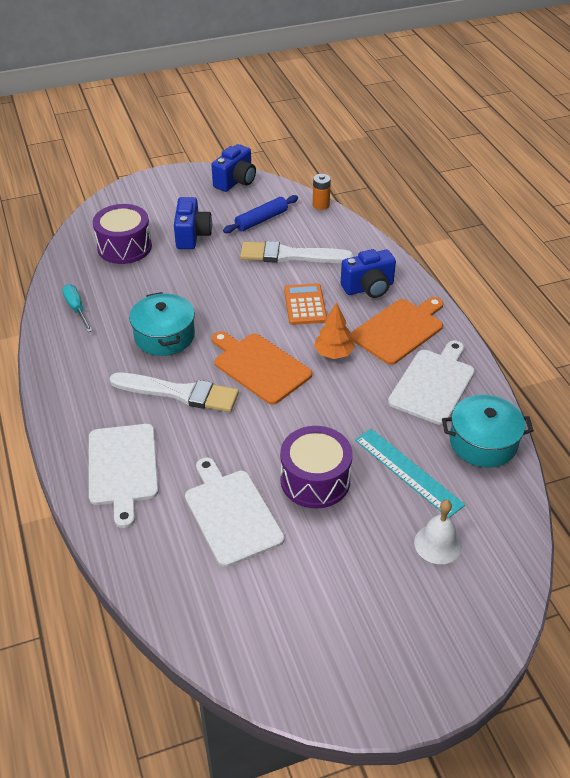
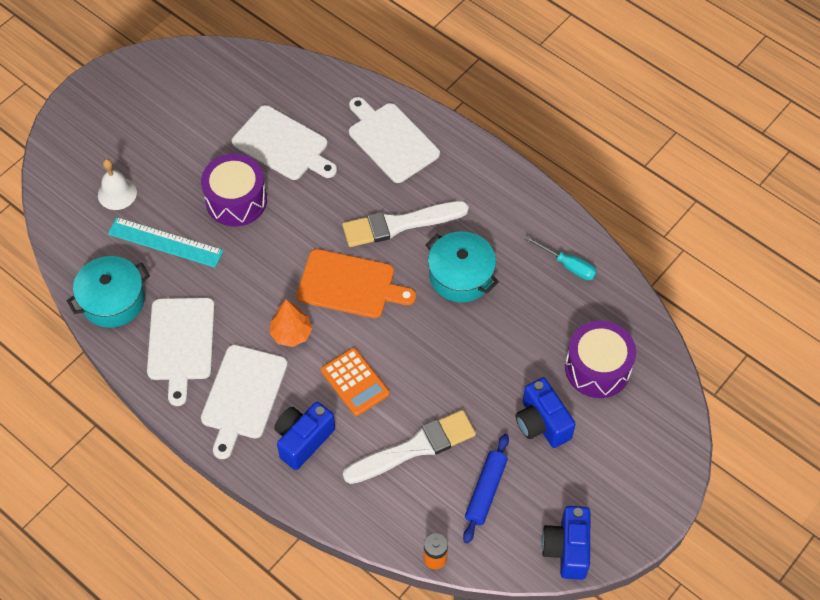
camera: 150 degrees right, 15 degrees up
(399, 330) = (243, 396): orange cutting board -> white cutting board

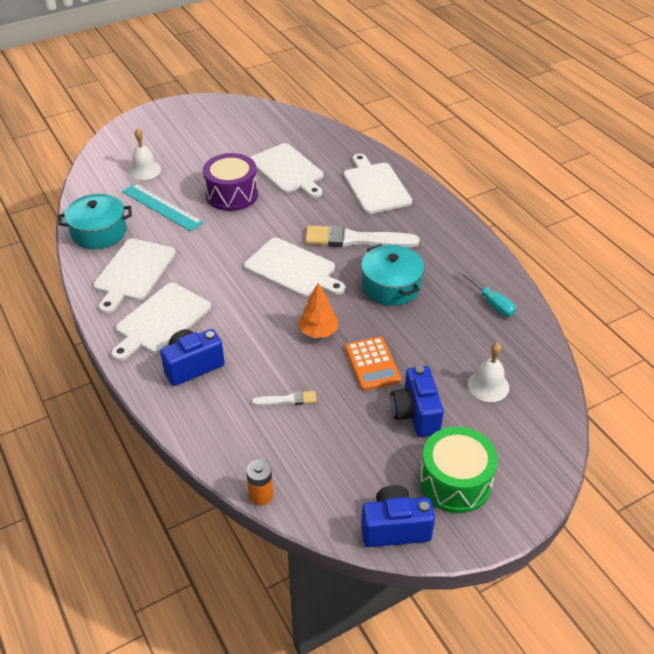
camera: 20 degrees right, 15 degrees down
(291, 333) = (225, 289): orange tree -> orange tree (318, 332)
(350, 285) = (293, 269): orange cutting board -> white cutting board
(355, 382) = (260, 336): orange calculator -> orange calculator (372, 364)
(414, 448) = (287, 400): white brush -> white brush, size x0.47
(485, 491) = (337, 453): blue rolling pin -> none
(567, 549) = (395, 528): blue camera -> blue camera turned 60 degrees clockwise
(597, 368) = (488, 385): purple drum -> white bell
(602, 484) = (455, 482): none -> green drum

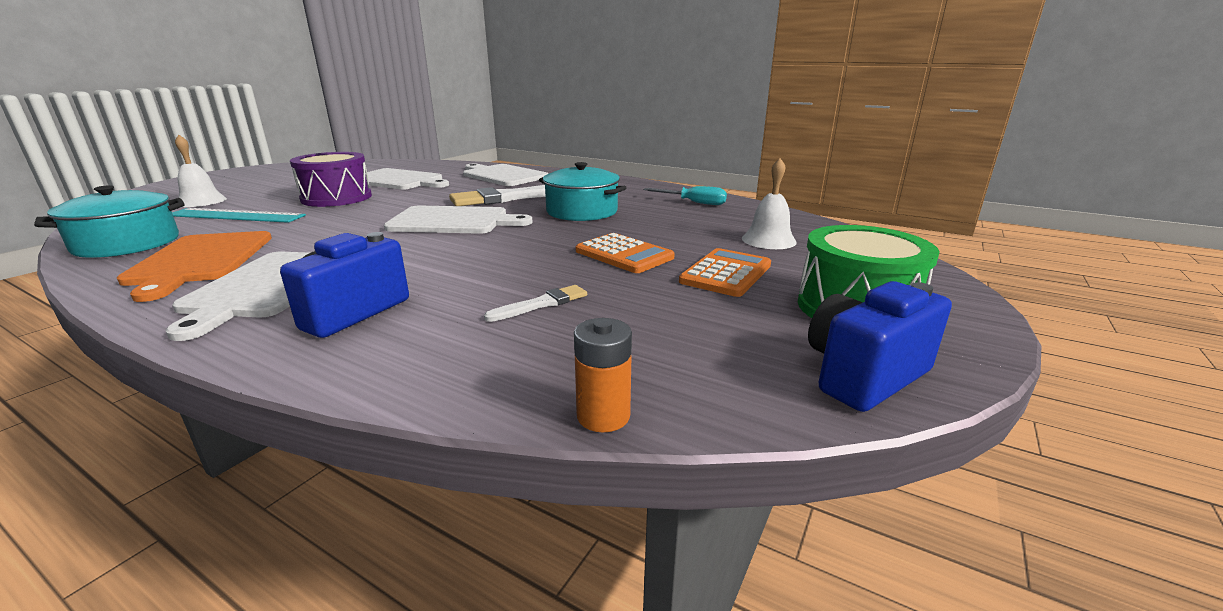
camera: 30 degrees left, 20 degrees down
(133, 272) = (199, 260): white cutting board -> orange cutting board
(318, 332) = (529, 249): orange tree -> none
(415, 414) = (726, 273): blue camera -> orange calculator

